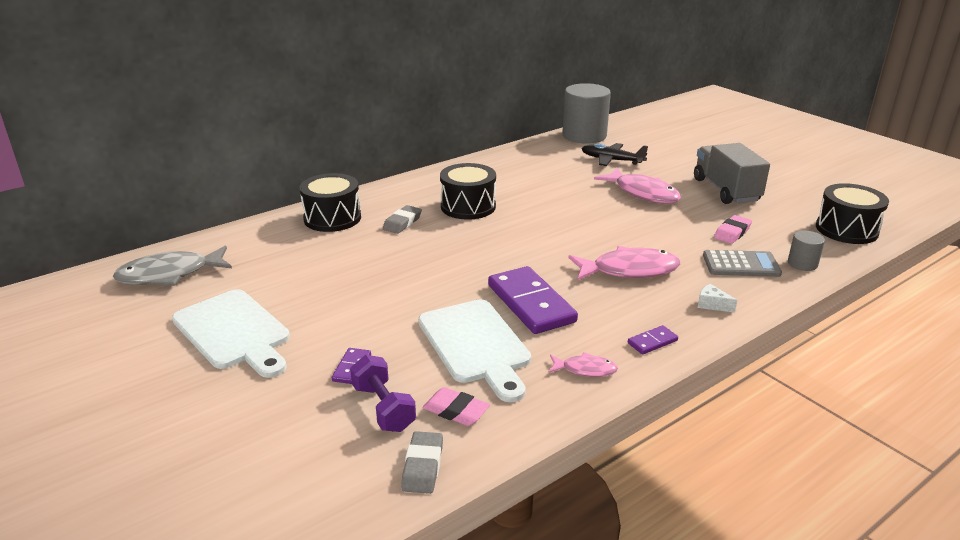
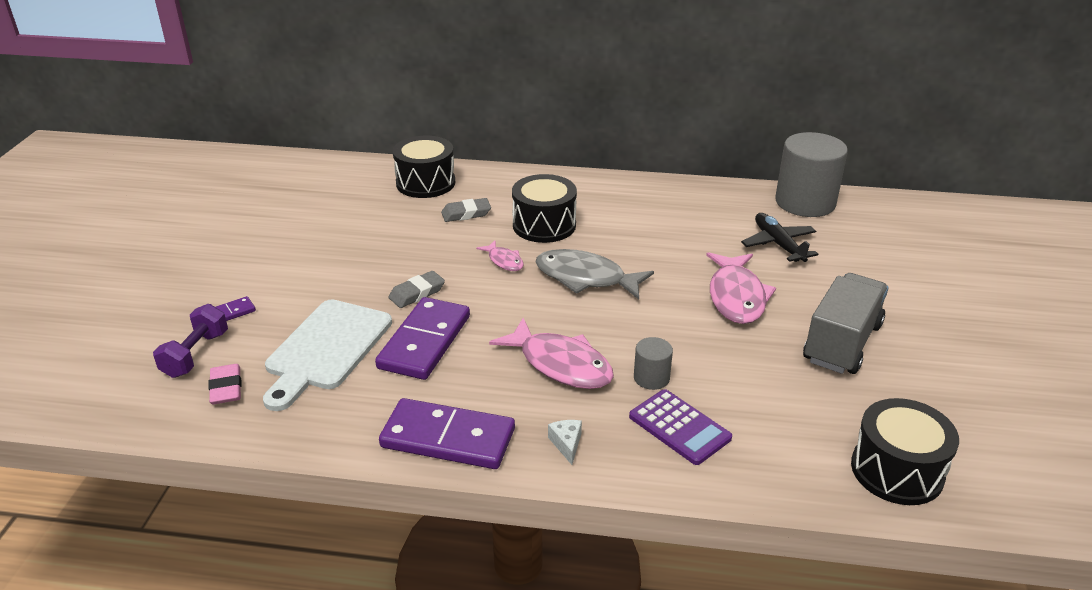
camera: 45 degrees right, 5 degrees up
(170, 274) = (257, 177): grey fish -> grey fish (586, 278)
(234, 332) = (218, 243): white cutting board -> none
(423, 466) = (144, 410): grey eraser -> grey eraser (417, 293)
(585, 369) = (356, 422): pink fish -> pink fish (504, 261)
(652, 342) = (448, 438): purple domino -> purple domino, size x2.26
(732, 233) = (743, 391): pink eraser -> none
(741, 264) = (679, 427): grey calculator -> purple calculator
(802, 264) = (750, 469): grey cylinder -> grey cylinder (651, 378)

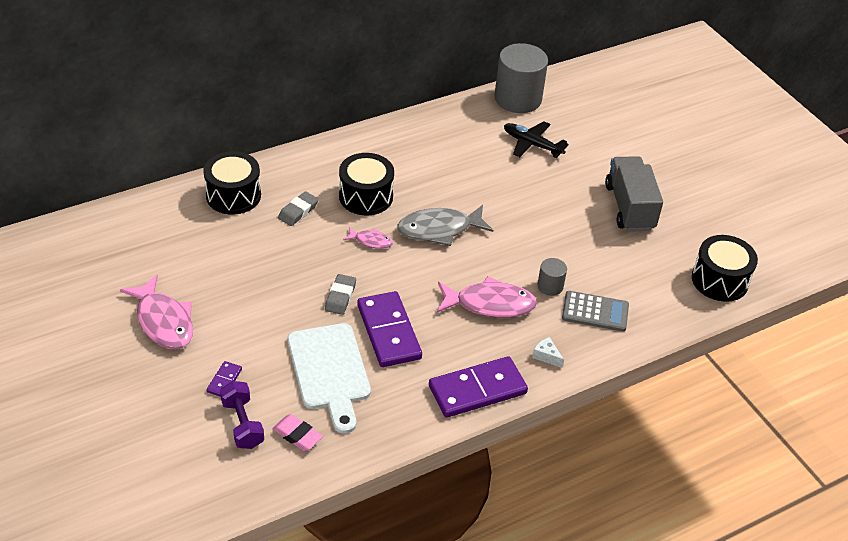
camera: 40 degrees left, 10 degrees up
(679, 427) = (595, 312): purple calculator -> grey calculator
(736, 297) = (544, 200): pink fish -> pink fish (163, 321)

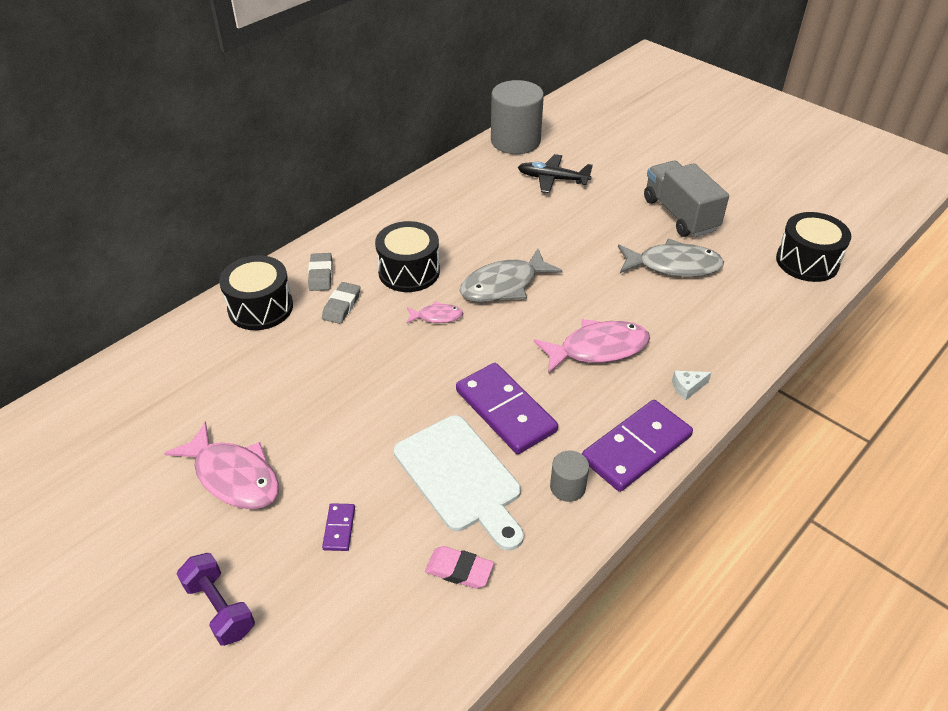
camera: 15 degrees left, 0 degrees up
(242, 424) = (385, 577): purple dumbbell -> purple dumbbell (220, 608)
(340, 297) = (432, 387): grey eraser -> grey eraser (320, 275)
(546, 356) = (687, 388): white cheese -> white cheese turned 45 degrees counterclockwise
(550, 286) = (648, 313): grey cylinder -> grey cylinder (567, 487)
(595, 251) = (673, 265): none -> grey fish
(595, 312) = (708, 326): grey calculator -> none

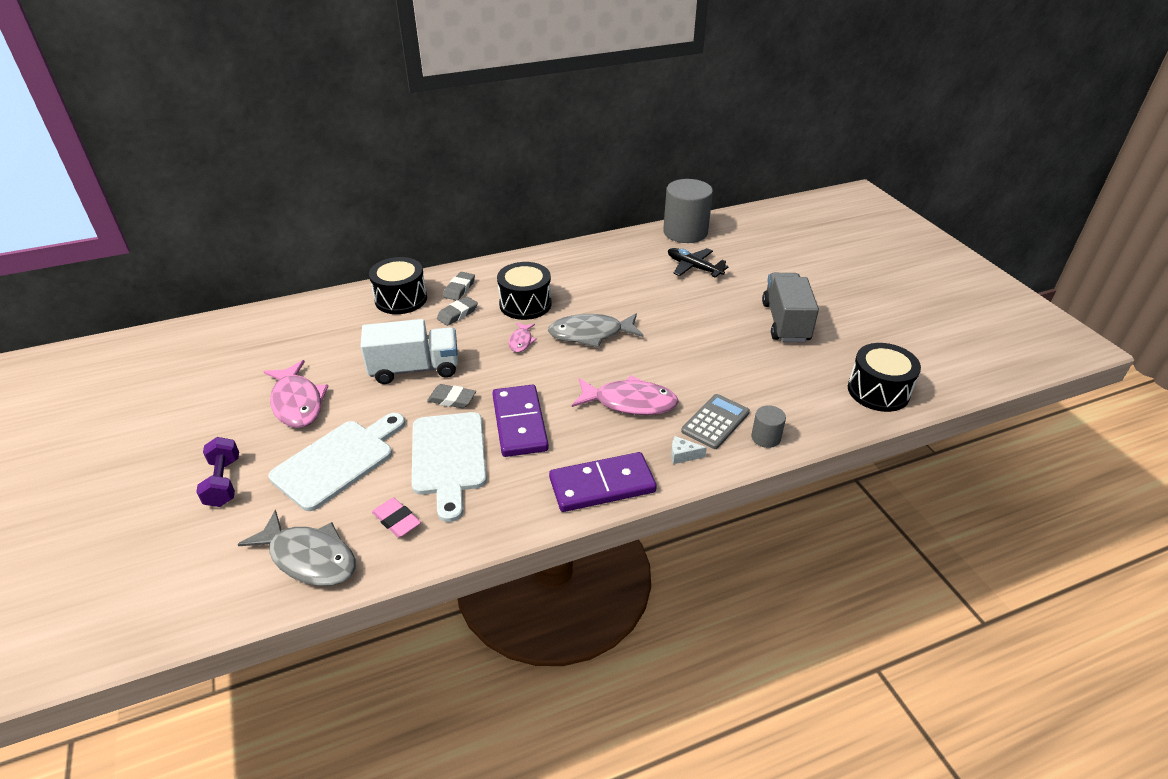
camera: 25 degrees right, 5 degrees down
(339, 528) = (338, 461): purple domino -> white cutting board
(343, 387) = (415, 369): none -> white truck
(412, 409) = (452, 399): none -> grey eraser
(437, 316) = (521, 341): pink fish -> pink fish turned 75 degrees clockwise
(567, 487) = (523, 494): grey cylinder -> grey cylinder (765, 437)
(673, 265) = (747, 359): grey fish -> grey fish (309, 558)
(691, 342) = (715, 422): none -> grey calculator

